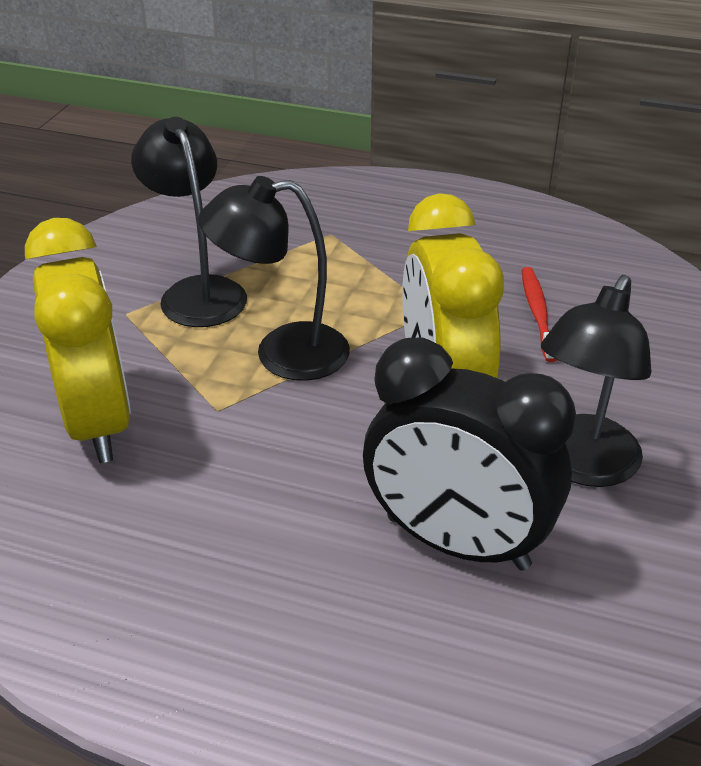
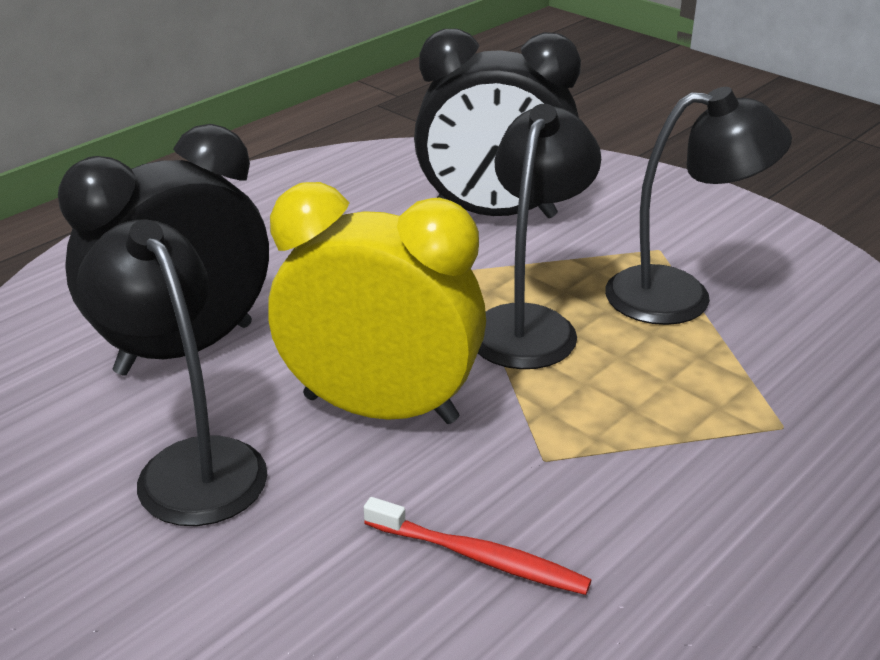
camera: 115 degrees right, 5 degrees down
(98, 422) = (494, 214): yellow clock -> black clock

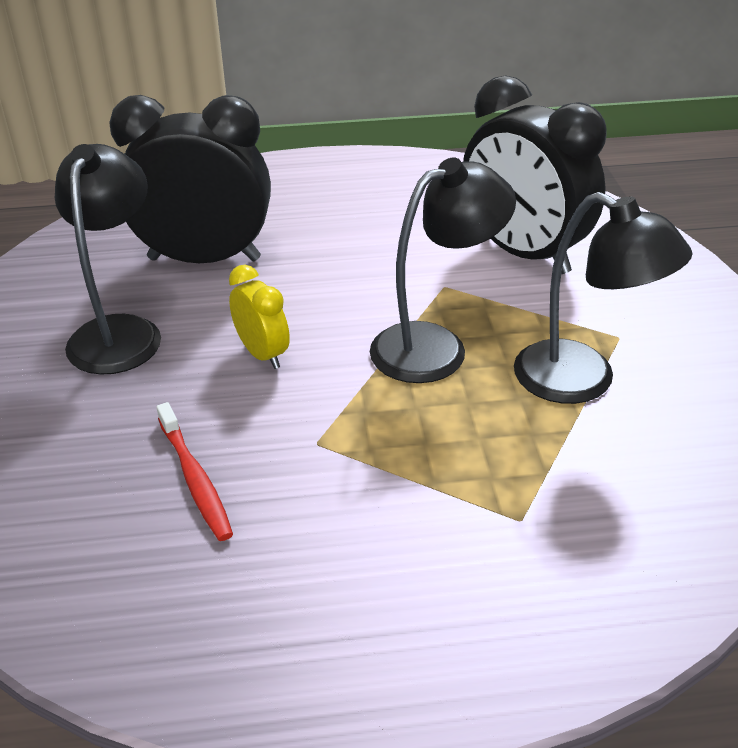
camera: 40 degrees right, 5 degrees up
(380, 409) = (262, 354): yellow clock -> yellow clock, size x0.48

